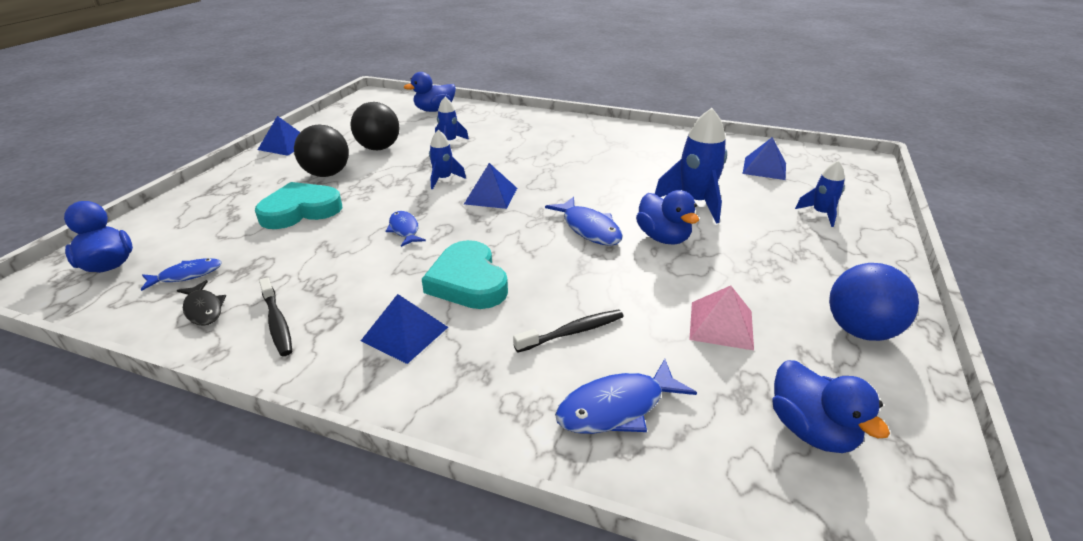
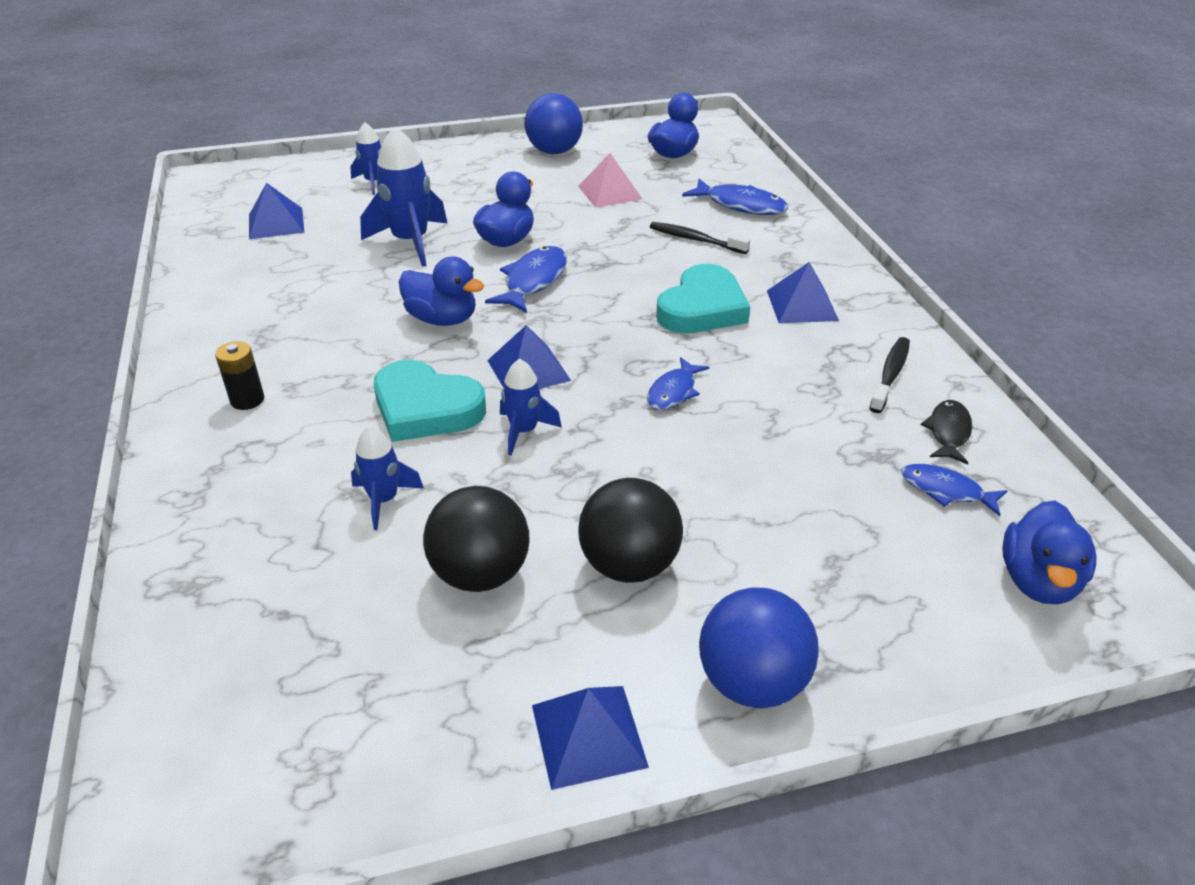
camera: 125 degrees left, 5 degrees up
(239, 175) = (752, 682): none -> blue ball
(300, 211) = (743, 508): turquoise heart -> turquoise heart (426, 408)
(434, 110) = (219, 623): blue duck -> blue duck (442, 319)
(562, 132) = (247, 400): none -> black battery

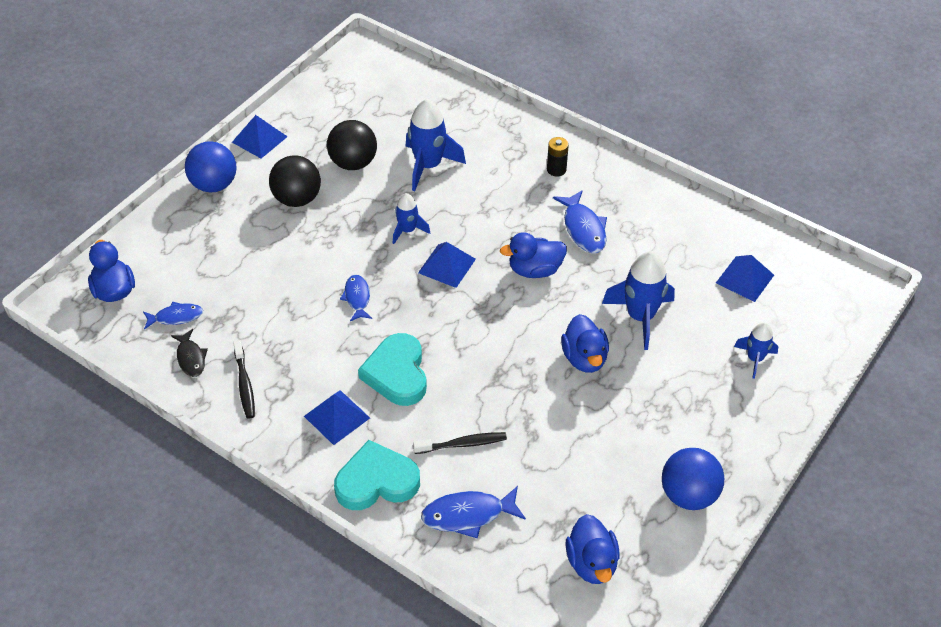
camera: 140 degrees right, 10 degrees up
(384, 500) = (428, 166): blue rocket -> blue rocket, size x1.73
(426, 408) = (469, 214): turquoise heart -> turquoise heart (376, 481)
(533, 281) = (522, 332): blue fish -> blue fish (583, 229)
(609, 192) = (581, 464): pink pyramid -> none

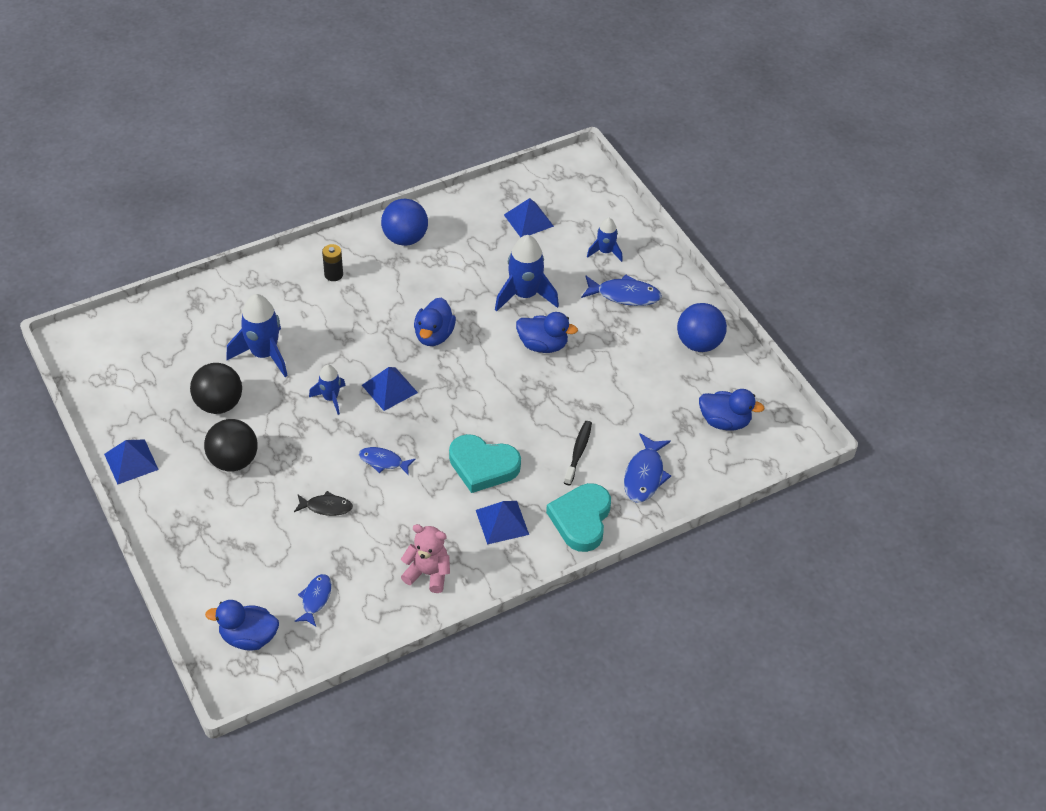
camera: 65 degrees left, 0 degrees up
(191, 358) = (372, 603): black fish -> black fish (326, 507)
(214, 185) = (166, 517): blue ball -> blue ball (405, 238)
(245, 385) = (428, 573): black toothbrush -> pink teddy bear
(583, 229) = (411, 287): blue fish -> blue fish (624, 295)

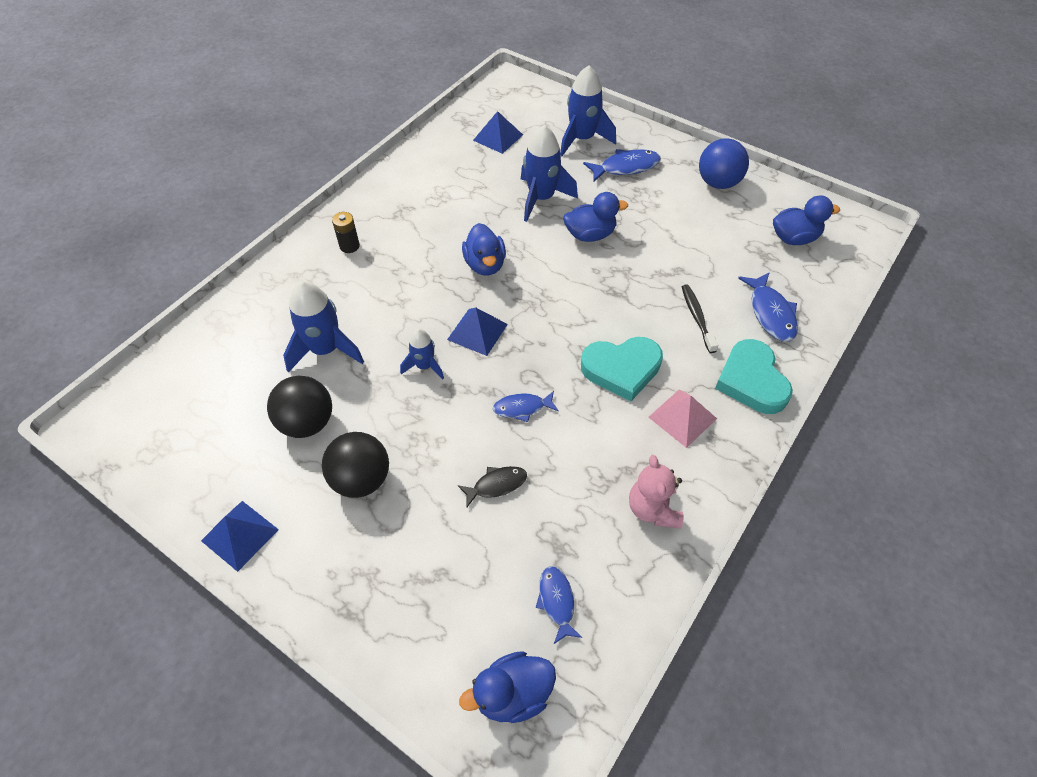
camera: 25 degrees left, 5 degrees up
(405, 238) = (397, 190): blue ball -> none
(428, 573) = (653, 509): pink teddy bear -> pink teddy bear turned 90 degrees counterclockwise
(502, 522) = (682, 417): blue pyramid -> pink pyramid
(605, 252) = (582, 139): blue rocket -> blue rocket, size x1.73

